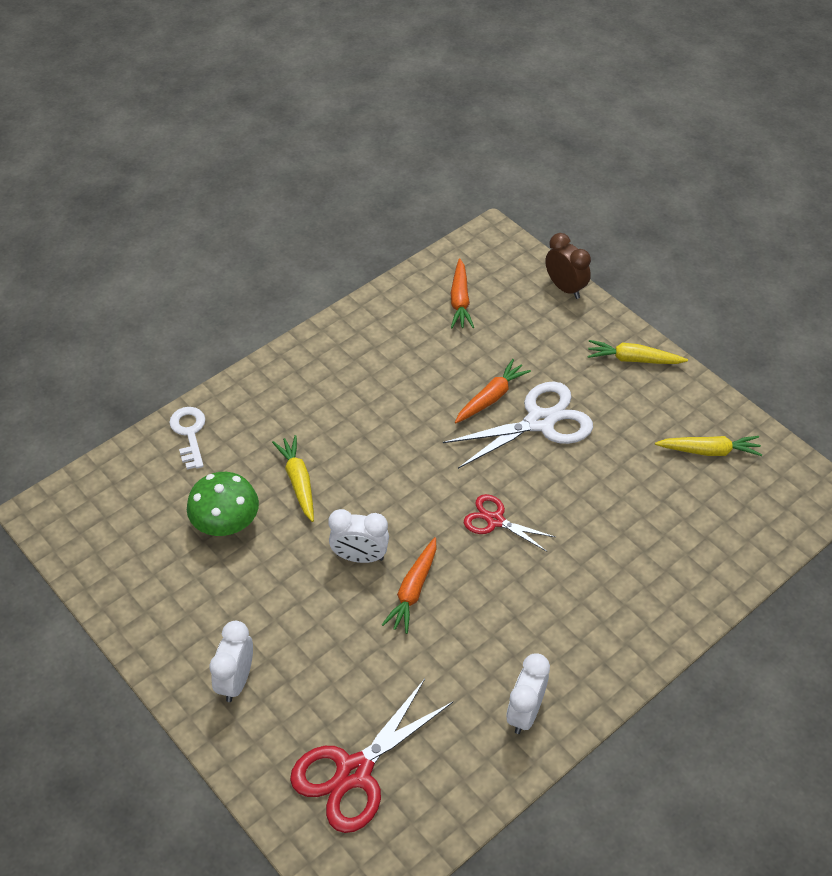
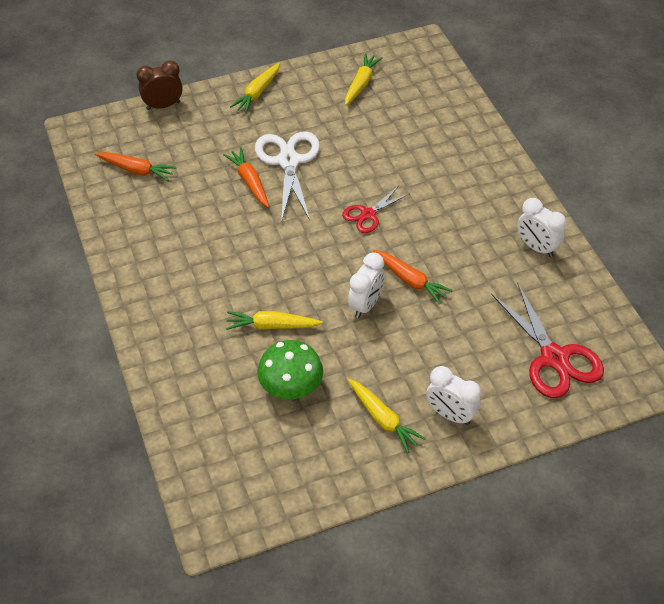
camera: 70 degrees left, 0 degrees up
(189, 433) = (178, 392): white key -> none
(210, 617) = (383, 419): none -> yellow carrot

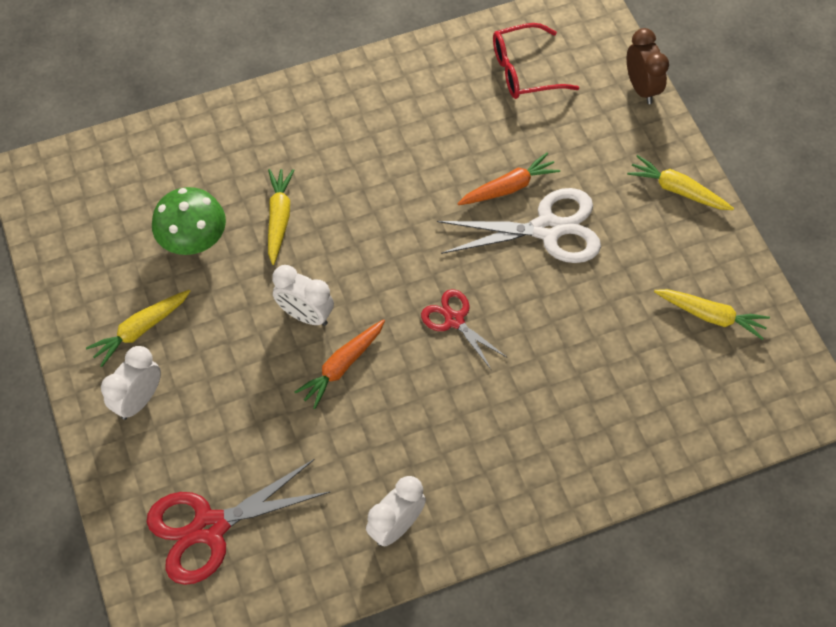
camera: 90 degrees right, 10 degrees up
(136, 170) = (524, 71): orange carrot -> red glasses

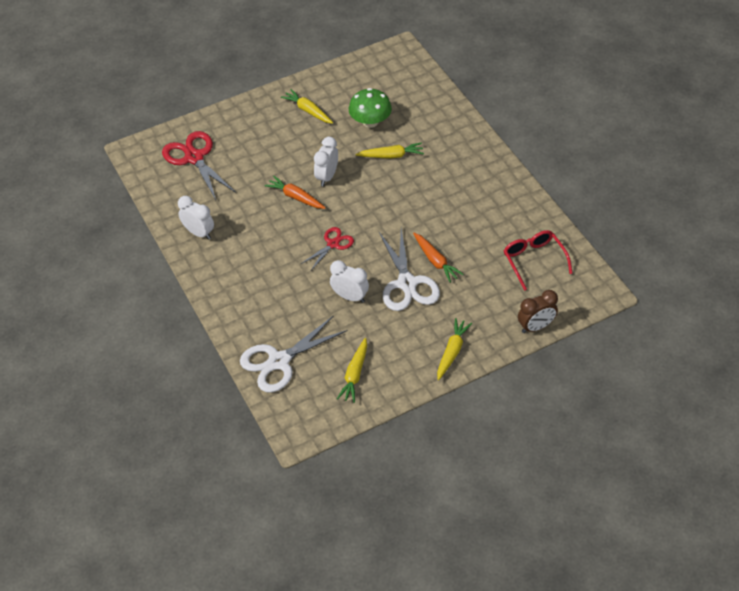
camera: 85 degrees right, 10 degrees down
(139, 400) = (265, 118): white clock -> white clock (350, 297)
(681, 417) = (279, 361): none -> white scissors

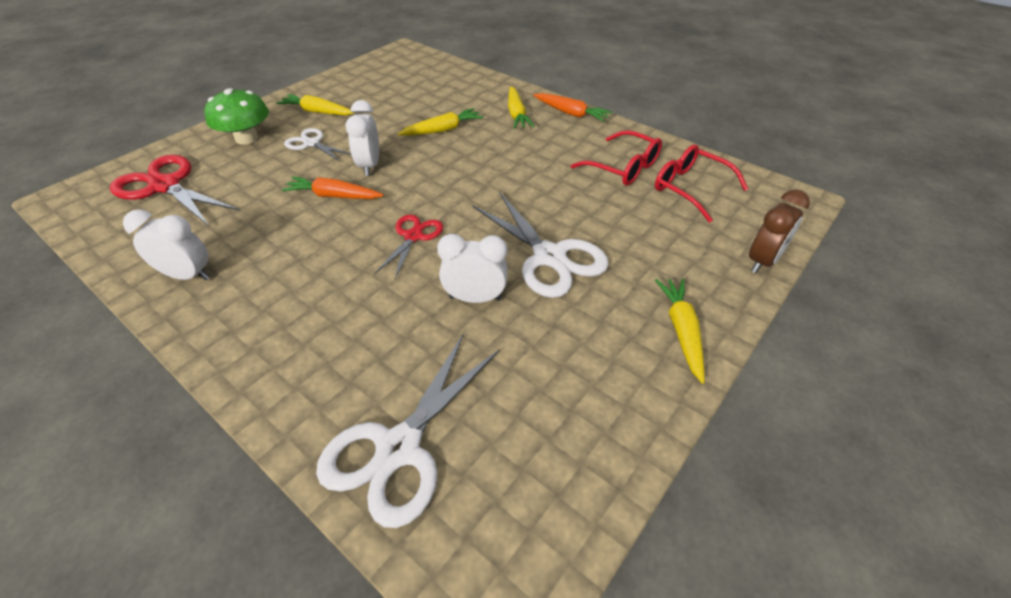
camera: 25 degrees left, 5 degrees down
(295, 144) = (311, 143): none -> white scissors
(354, 374) = (552, 424): yellow carrot -> yellow carrot (516, 114)
(370, 122) = (400, 107): green mushroom -> green mushroom (246, 138)
(435, 261) = (570, 220): orange carrot -> orange carrot (571, 113)
(500, 229) = (623, 168): none -> red glasses

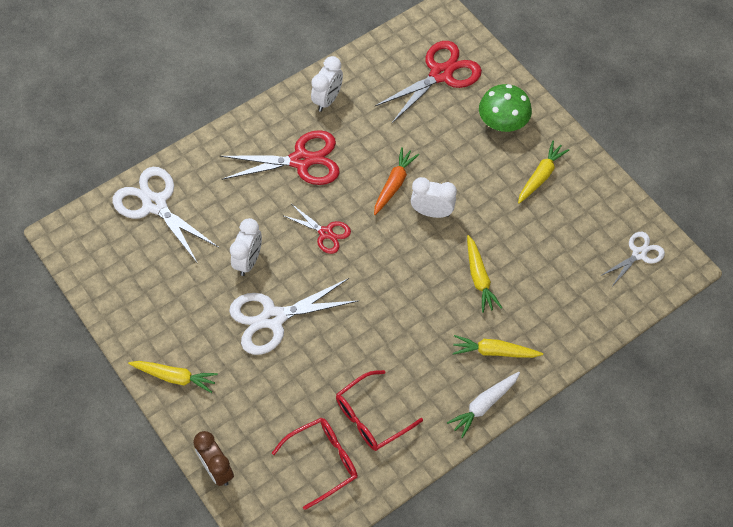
camera: 105 degrees right, 15 degrees up
(298, 280) = (301, 160): none -> red scissors
(311, 143) = (481, 170): white scissors -> white scissors (639, 254)
(571, 113) = (484, 405): orange carrot -> white carrot

